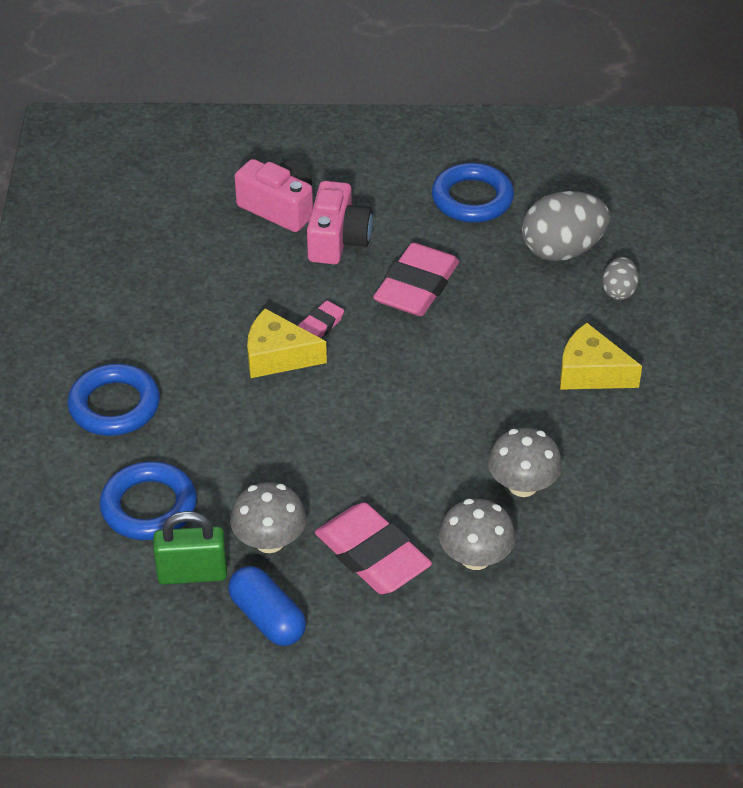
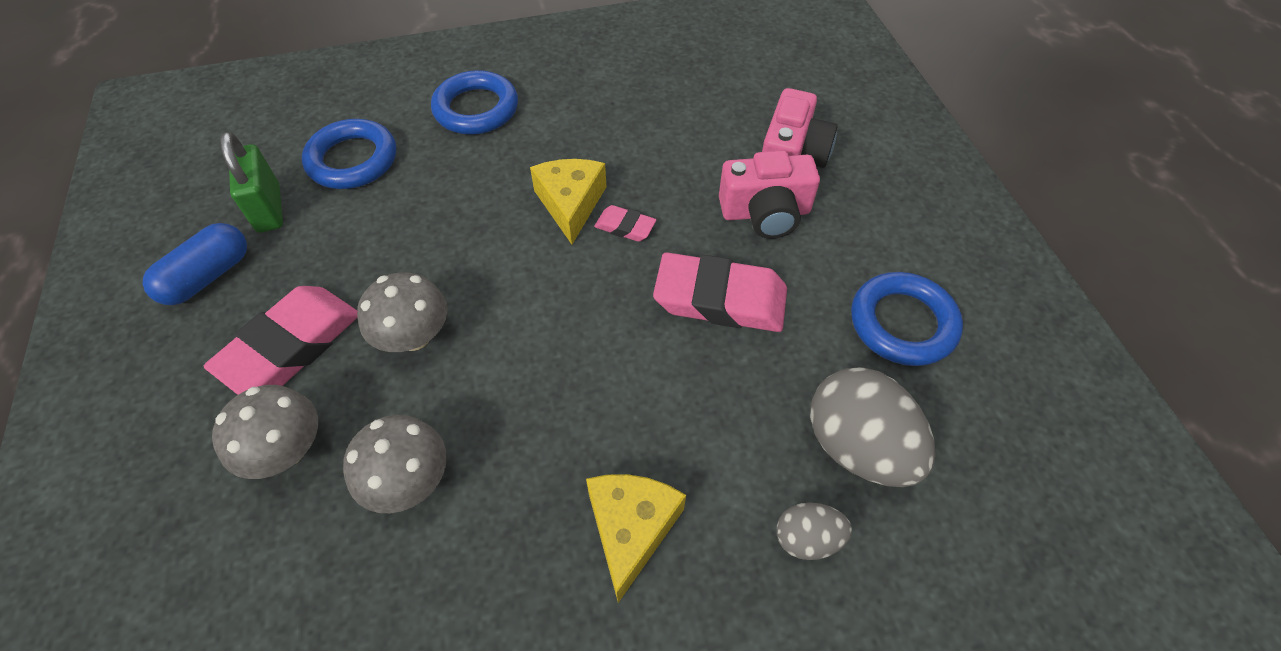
camera: 75 degrees right, 10 degrees up
(269, 541) = (311, 255): grey mushroom -> grey mushroom (414, 336)

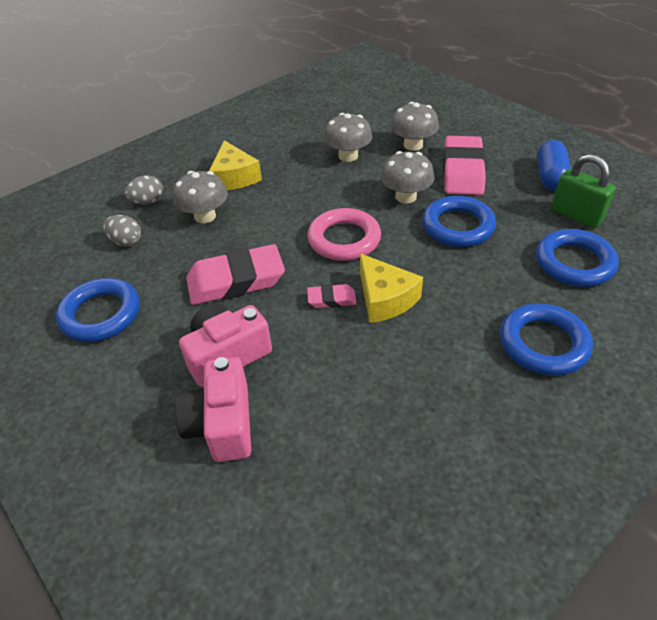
camera: 155 degrees right, 10 degrees down
(406, 256) = (457, 226): none -> blue ring
(552, 301) = (344, 239): none -> pink ring
(719, 445) = (205, 216): none -> grey mushroom
(857, 447) = (126, 242): grey egg -> grey egg, size x0.53

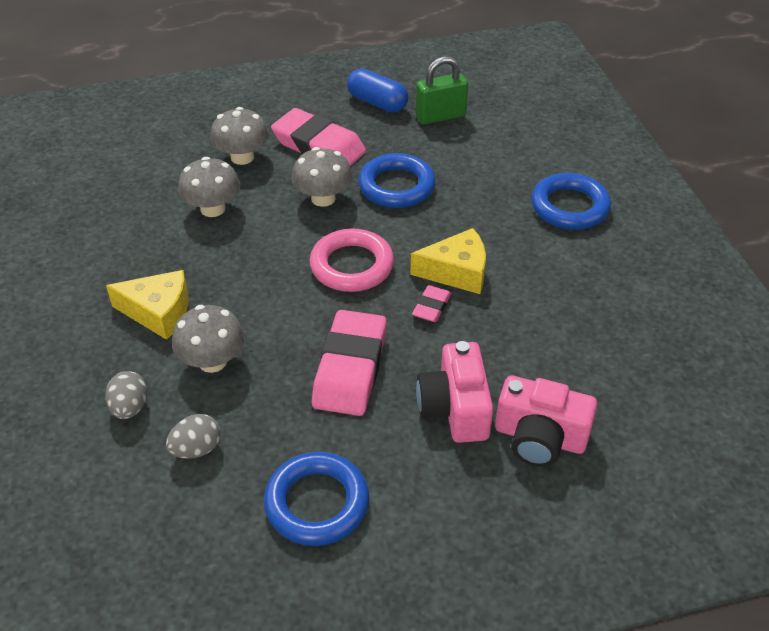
camera: 65 degrees left, 0 degrees up
(574, 263) = (495, 147): blue ring -> none

